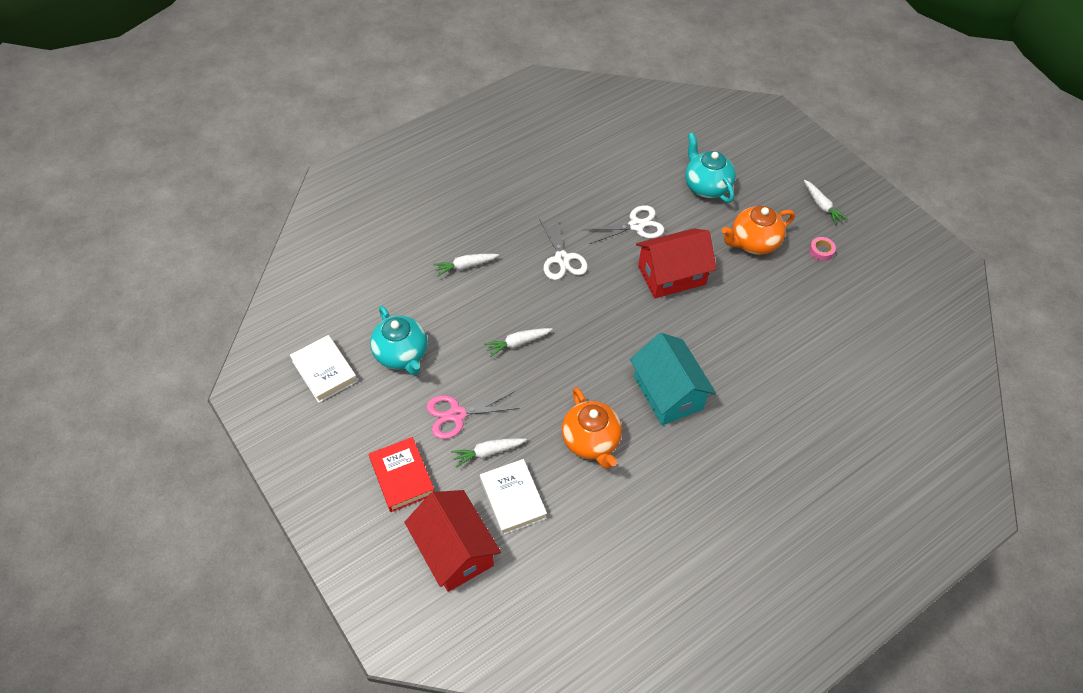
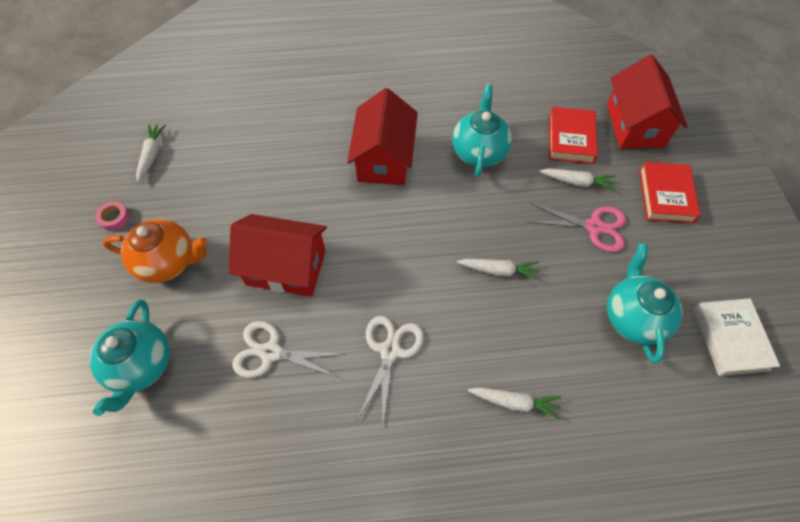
camera: 150 degrees left, 5 degrees up
(513, 499) = (570, 139): white book -> red book
(591, 441) = (479, 151): orange teapot -> turquoise teapot
(668, 393) = (384, 159): turquoise house -> red house
(821, 206) = (51, 268): white carrot -> white carrot (152, 155)

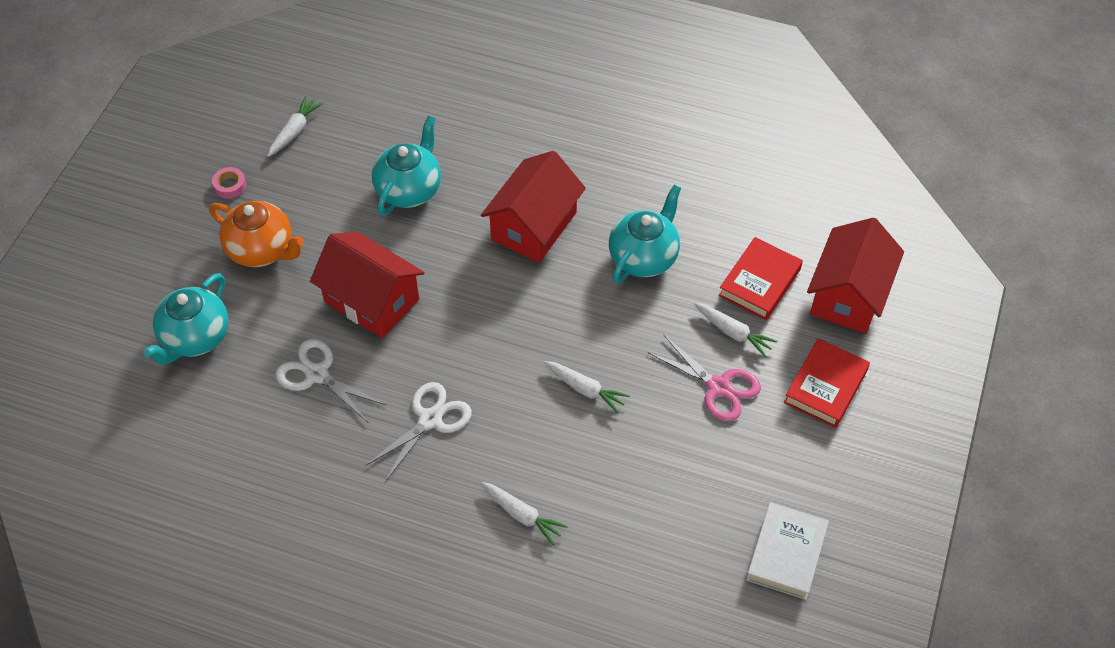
camera: 25 degrees right, 5 degrees down
(633, 317) = (697, 491): turquoise teapot -> turquoise teapot (409, 189)

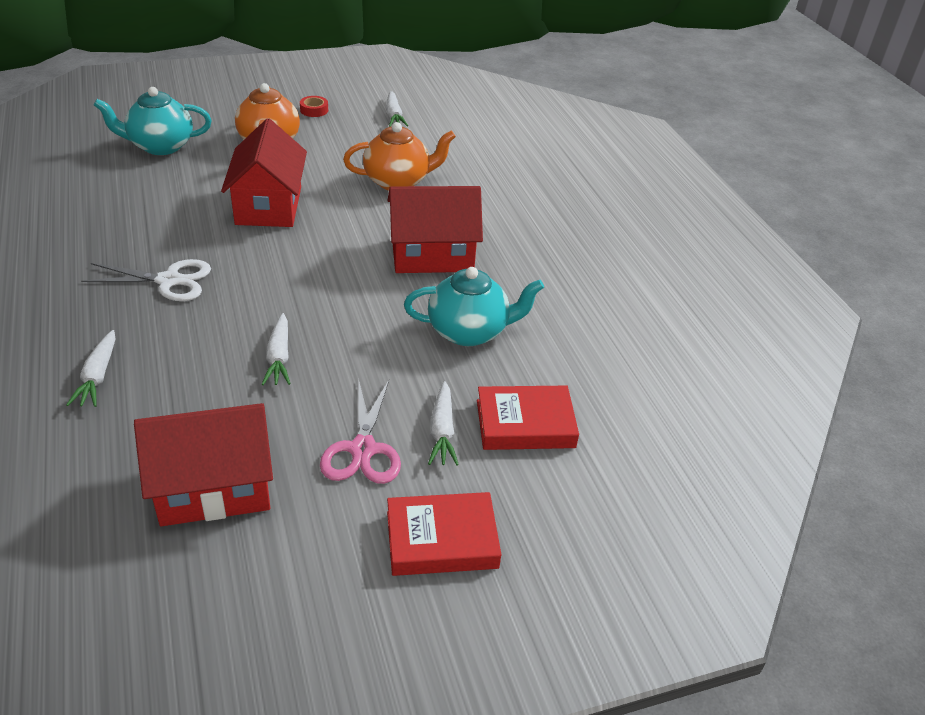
camera: 50 degrees right, 15 degrees down
(230, 186) = (314, 110): pink tape -> red tape
(294, 131) = (394, 116): white carrot -> white carrot turned 90 degrees clockwise
(317, 374) = (170, 209): white scissors -> none
(409, 189) = (398, 181): turquoise teapot -> orange teapot
(786, 554) = (175, 609): white book -> none
(849, 295) = (585, 504): red house -> red house (214, 487)

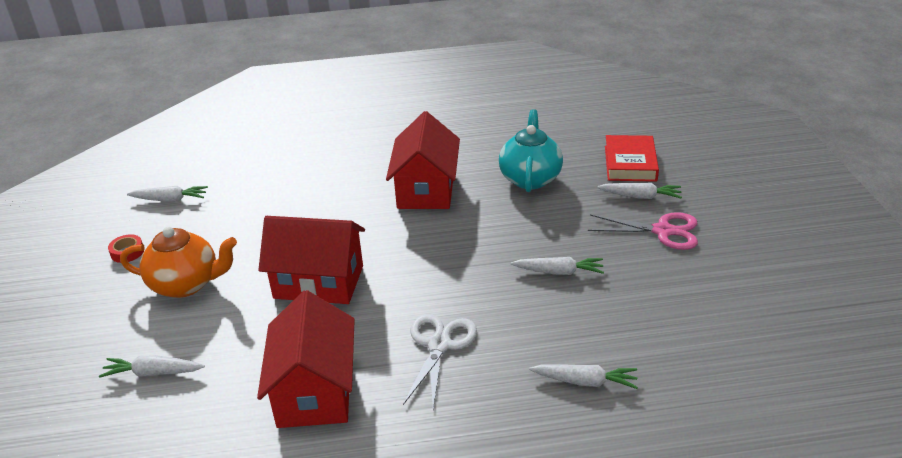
camera: 75 degrees left, 5 degrees down
(160, 146) = (153, 373): turquoise teapot -> white carrot
(214, 487) = (712, 302): red house -> red house (315, 391)
(398, 181) = (301, 202): orange teapot -> none
(442, 539) = (740, 202): red book -> none

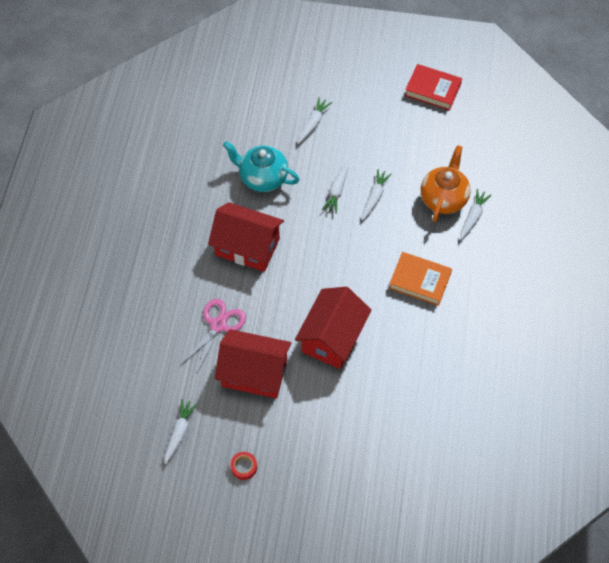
camera: 75 degrees left, 25 degrees up
(153, 373) = (391, 450): white carrot -> white carrot (337, 191)
(186, 284) = (302, 425): orange teapot -> orange teapot (443, 198)
(315, 391) = (437, 356): red house -> red house (254, 373)
(439, 345) = (419, 281): white scissors -> orange book
(630, 163) = (271, 113): red book -> red book (432, 90)
(662, 231) = (355, 127): pink scissors -> pink scissors (218, 325)

